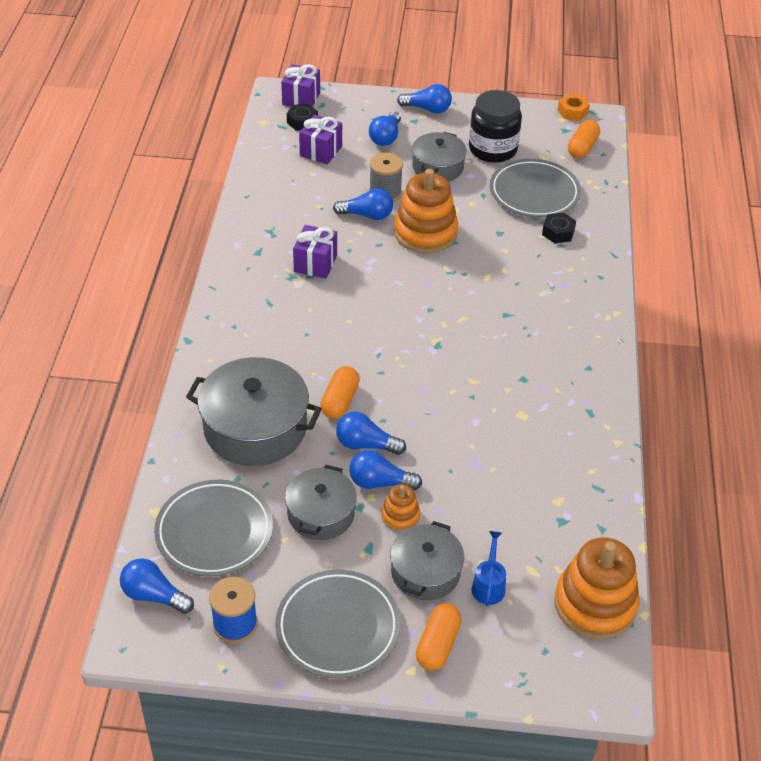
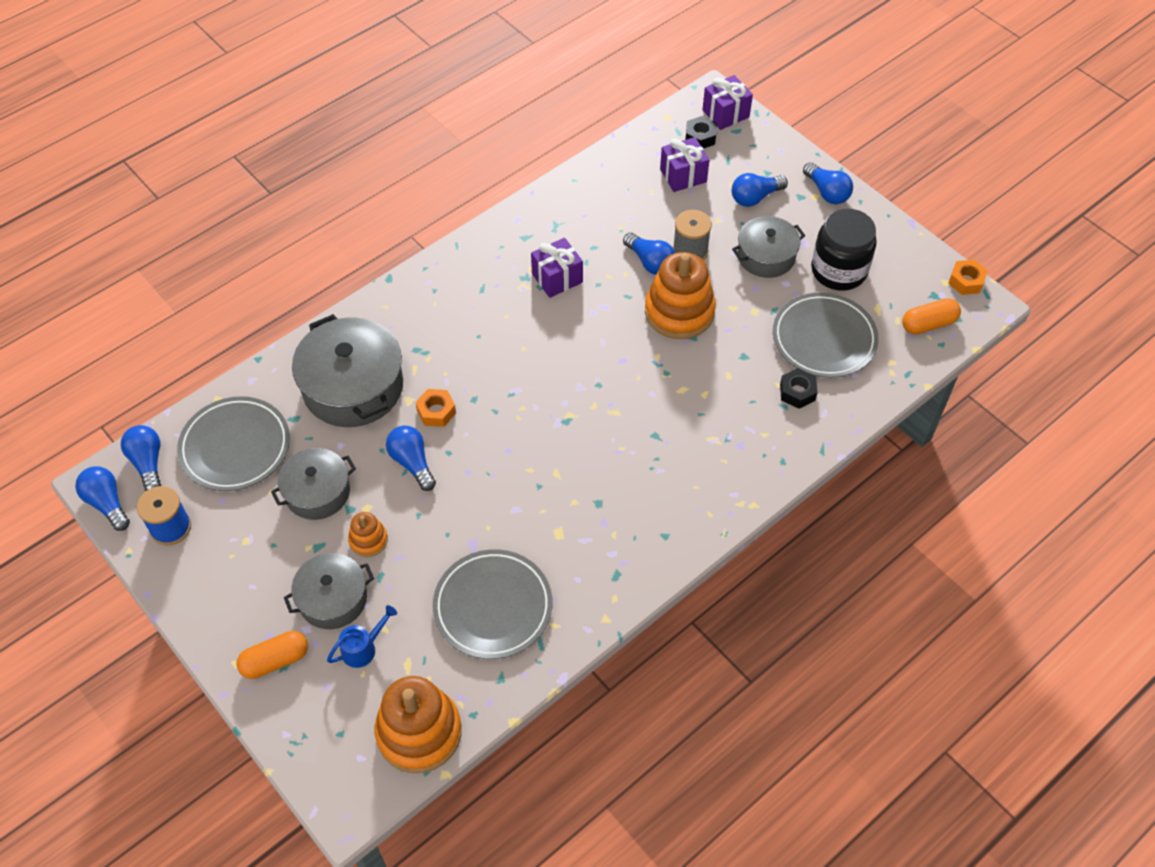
camera: 45 degrees right, 10 degrees up
(338, 627) = (228, 588): grey plate -> grey plate (493, 607)
(340, 401) = (436, 411): orange capsule -> orange nut
(380, 482) = (386, 501): blue light bulb -> blue light bulb (107, 503)

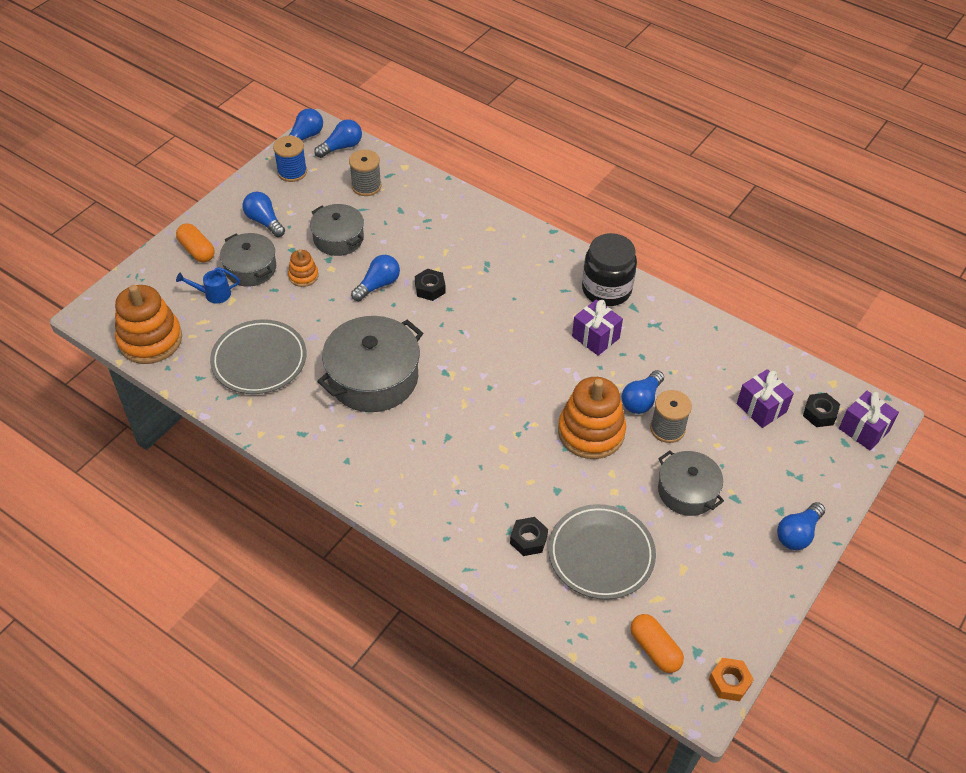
camera: 75 degrees right, 5 degrees down
(235, 447) = (366, 186): grey plate -> grey spool
(353, 387) = (439, 235): grey pot -> grey pot (373, 377)
(363, 648) = (213, 294): blue watering can -> blue watering can turned 135 degrees clockwise
(436, 411) = (430, 288): orange nut -> black nut
(755, 197) = (760, 471): blue light bulb -> blue light bulb (264, 221)
(838, 271) = (694, 557): black jar -> black jar (606, 289)

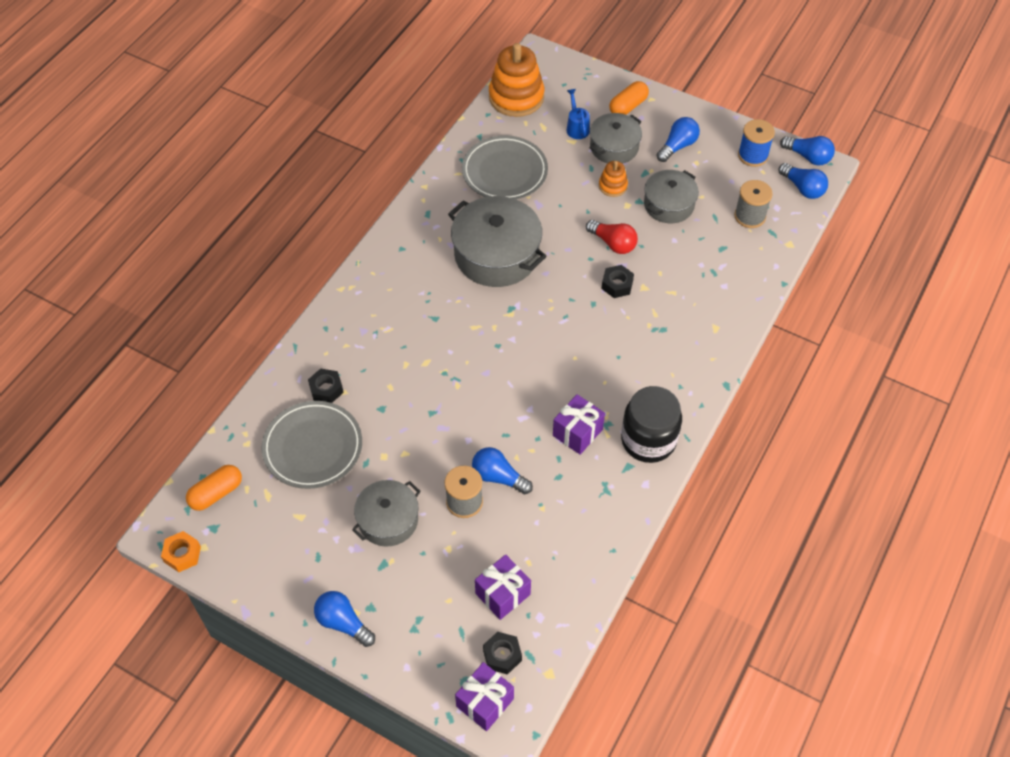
camera: 85 degrees right, 5 degrees up
(378, 285) = (613, 243): blue light bulb -> red light bulb
(591, 432) = (453, 433): orange stacking toy -> none

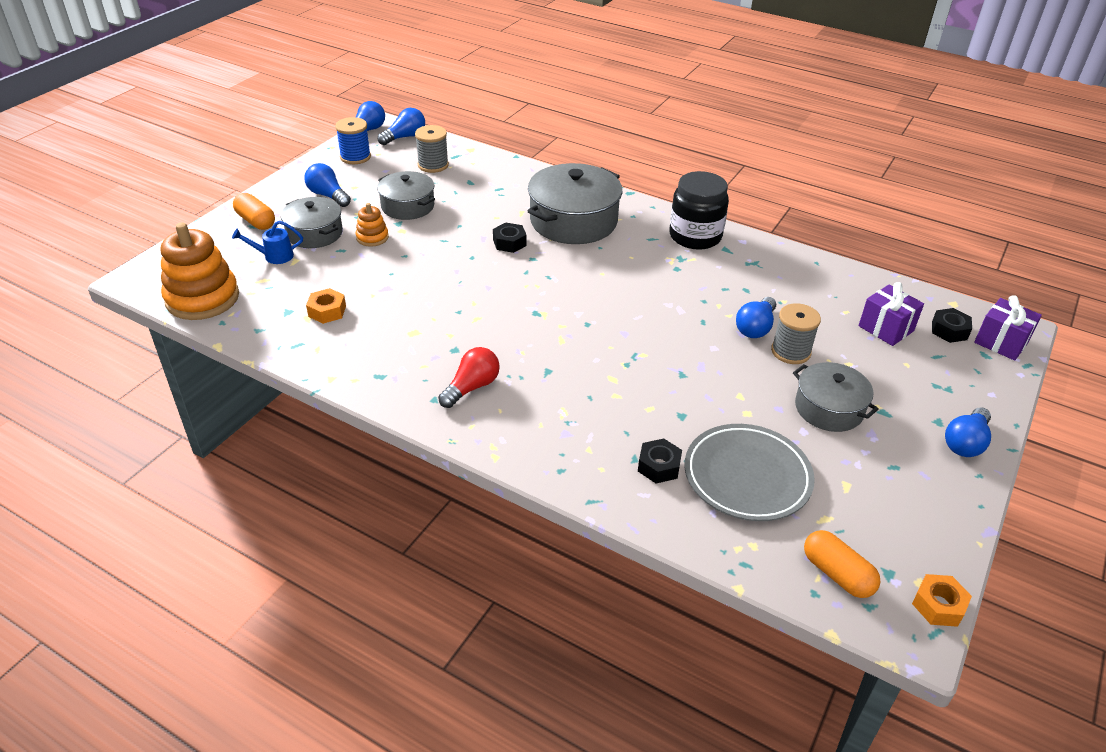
camera: 90 degrees left, 15 degrees down
(496, 254) = (456, 321): grey pot -> grey pot (573, 221)
(504, 172) = (327, 311): grey plate -> orange nut
(577, 432) = (693, 276): purple gift -> none
(613, 243) = (453, 242): red light bulb -> red light bulb (472, 387)

